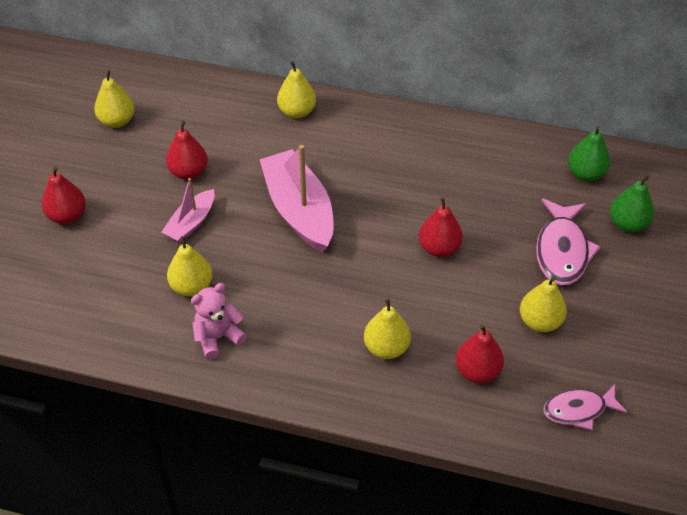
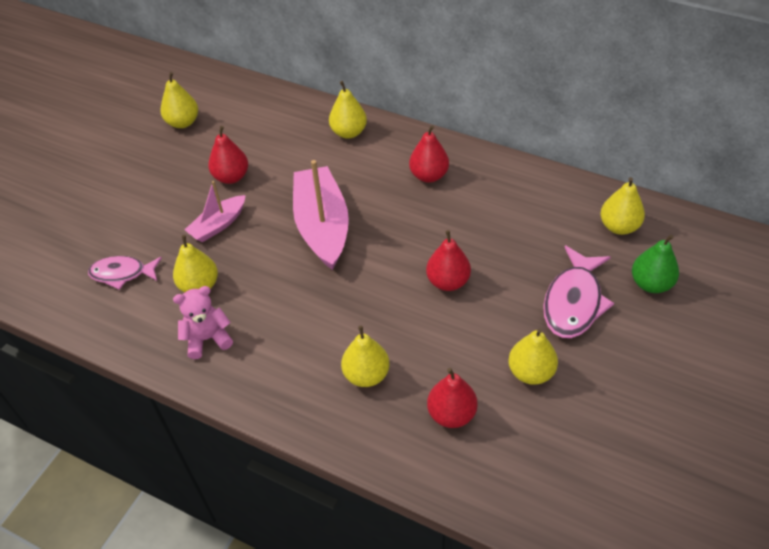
camera: 15 degrees right, 0 degrees up
(67, 216) = (110, 203): red pear -> red pear (429, 175)
(579, 410) = (547, 473): pink fish -> pink fish (122, 273)
(585, 174) = (619, 226): green pear -> yellow pear

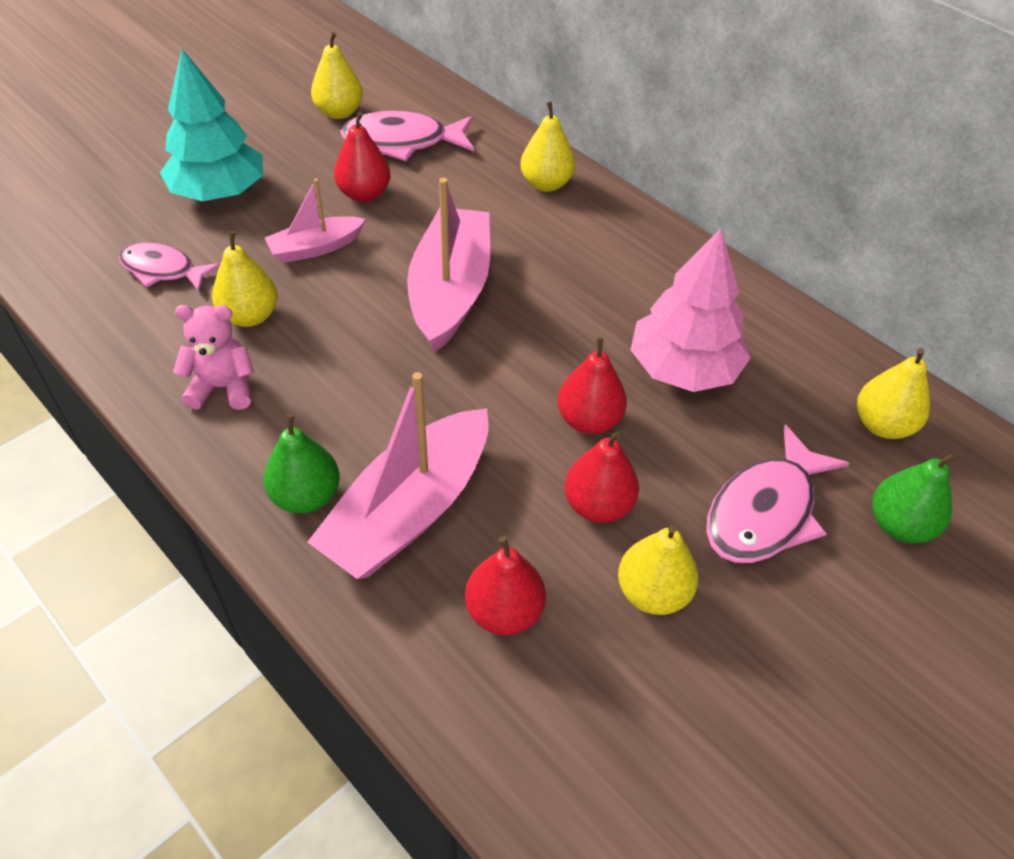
camera: 15 degrees right, 0 degrees up
(130, 206) = (219, 192): none -> turquoise tree
(238, 131) = (402, 142): none -> pink fish
(298, 388) = (306, 496): none -> green pear
(366, 375) = (409, 510): yellow pear -> pink boat
(429, 175) = (629, 270): red pear -> red pear (598, 505)
(490, 230) = (683, 369): none -> pink tree

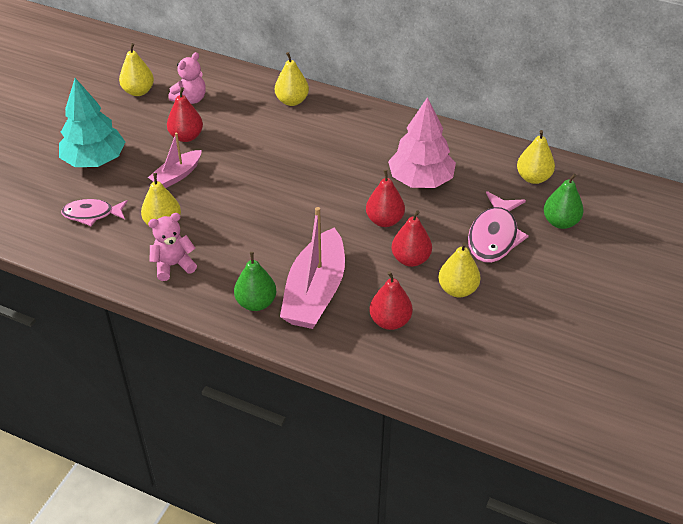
camera: 20 degrees left, 5 degrees down
(402, 142) = (190, 99): pink fish -> pink teddy bear
(450, 291) = (271, 177): pink boat -> none

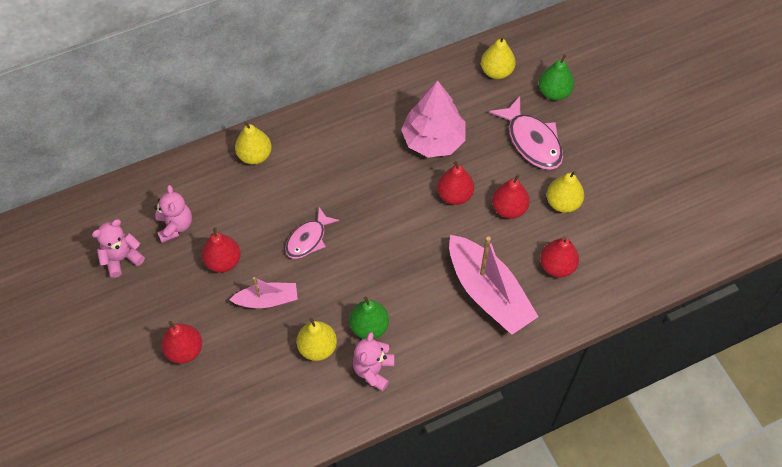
camera: 50 degrees left, 15 degrees up
(92, 214) = (255, 394): pink fish -> pink fish (308, 239)
(94, 160) = (185, 350): turquoise tree -> red pear
(138, 91) = (122, 258): yellow pear -> pink teddy bear
(177, 175) = (267, 300): pink boat -> pink boat turned 90 degrees counterclockwise
(256, 303) = (465, 339): green pear -> green pear (369, 327)

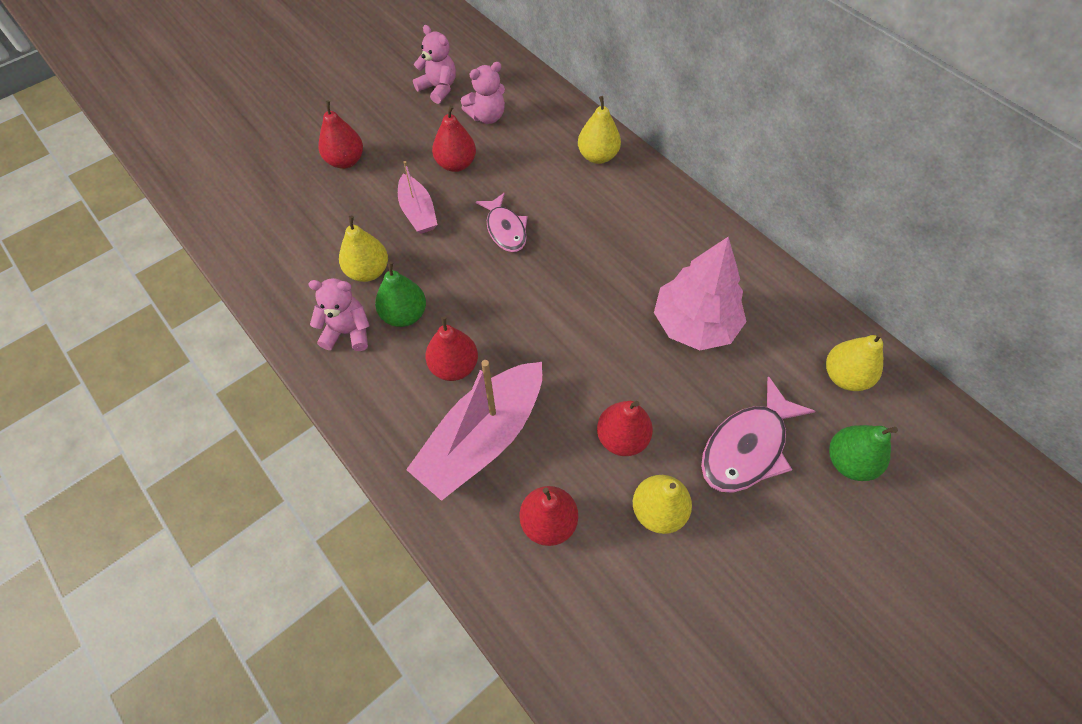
camera: 75 degrees right, 0 degrees up
(308, 239) = (505, 229): pink fish -> pink fish turned 135 degrees counterclockwise
(454, 195) = (619, 366): red pear -> red pear (454, 366)

